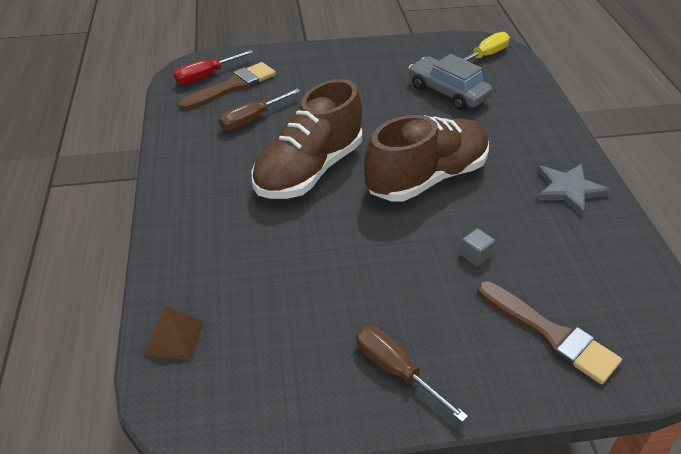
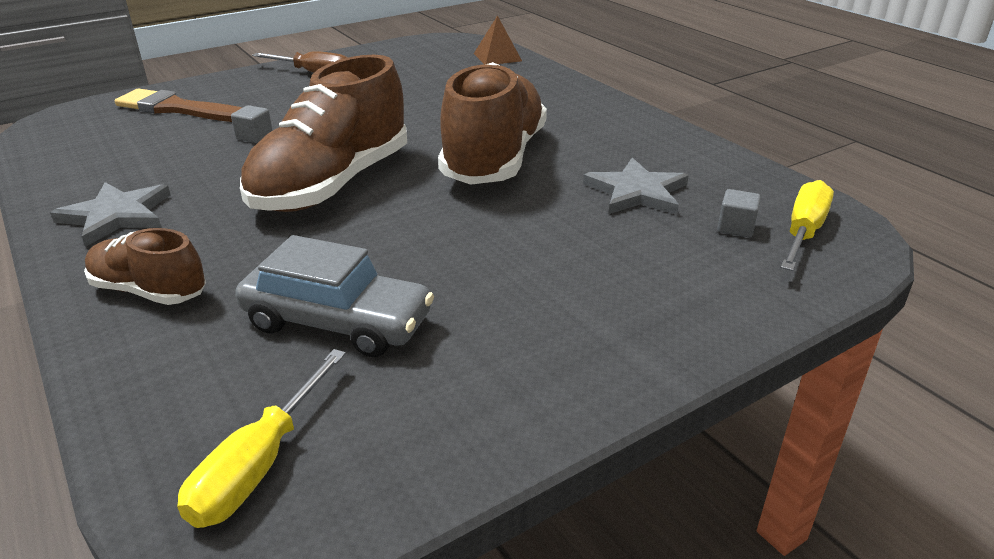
camera: 155 degrees right, 10 degrees down
(206, 76) = (803, 232): red screwdriver -> yellow screwdriver
(232, 86) = (736, 227): brown brush -> grey cube
(252, 119) = (636, 192): brown screwdriver -> grey star
(535, 129) = (149, 291): none -> brown shoe

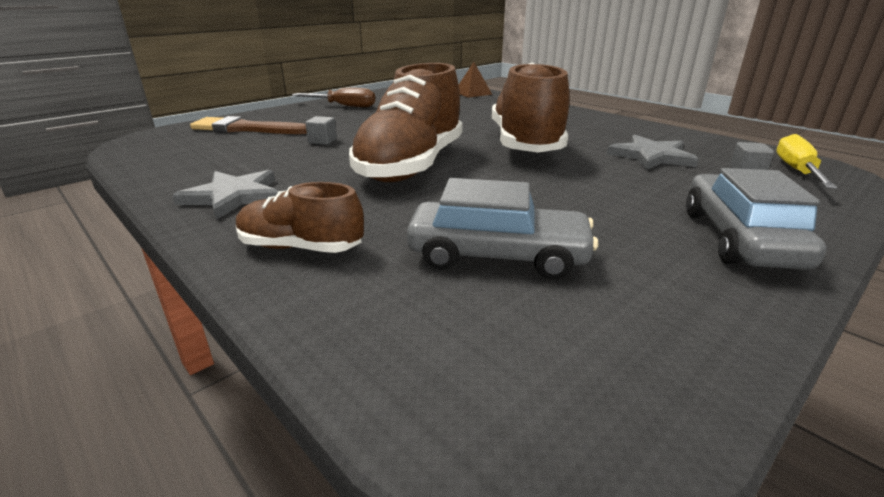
camera: 10 degrees left, 5 degrees down
(259, 464) = (527, 387): yellow screwdriver -> none
(620, 327) = (739, 238): none -> grey car

